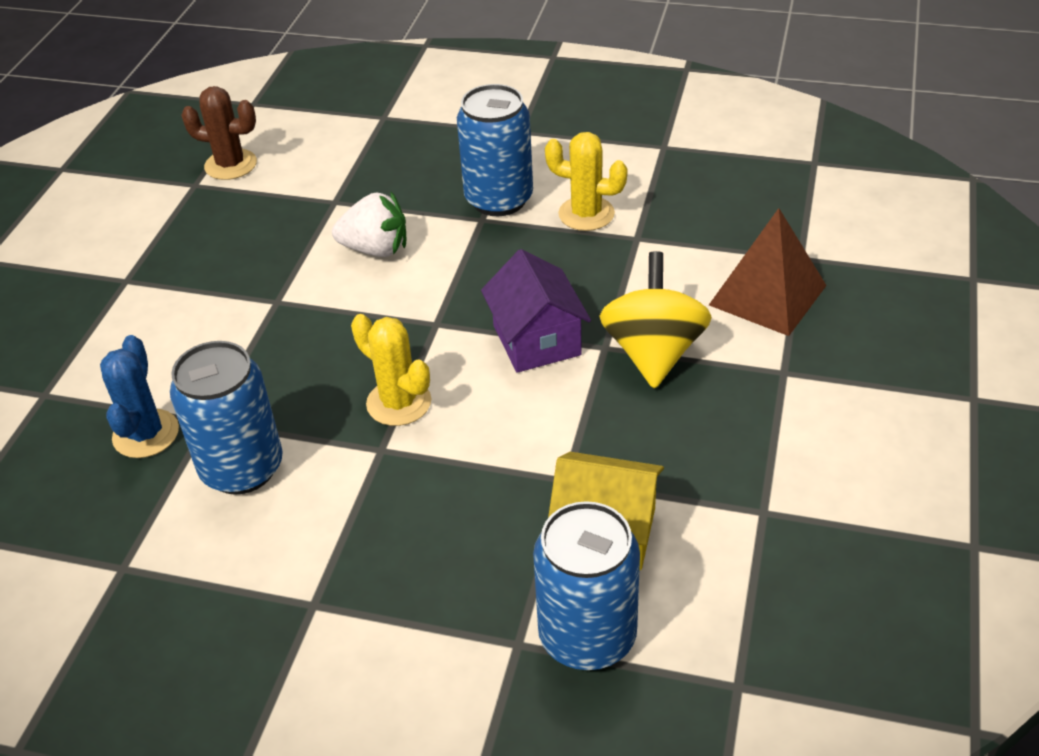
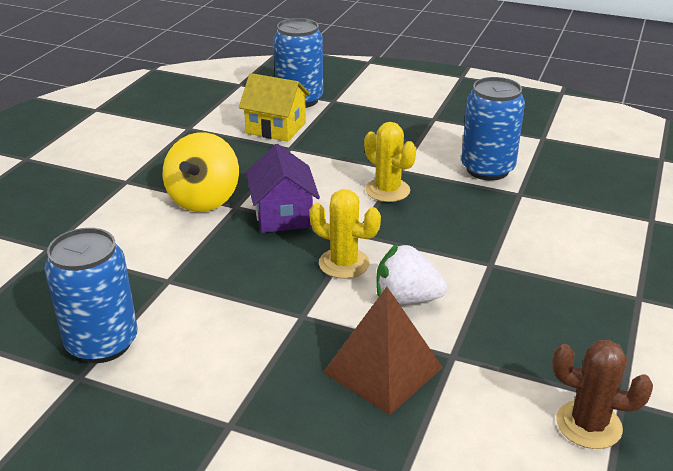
camera: 175 degrees left, 10 degrees down
(146, 434) = (560, 191): blue cactus -> none
(499, 199) = (280, 335): blue can -> blue can (102, 343)
(586, 214) = (201, 308): yellow cactus -> yellow cactus (344, 263)
(767, 295) = (97, 225): brown pyramid -> brown pyramid (383, 369)

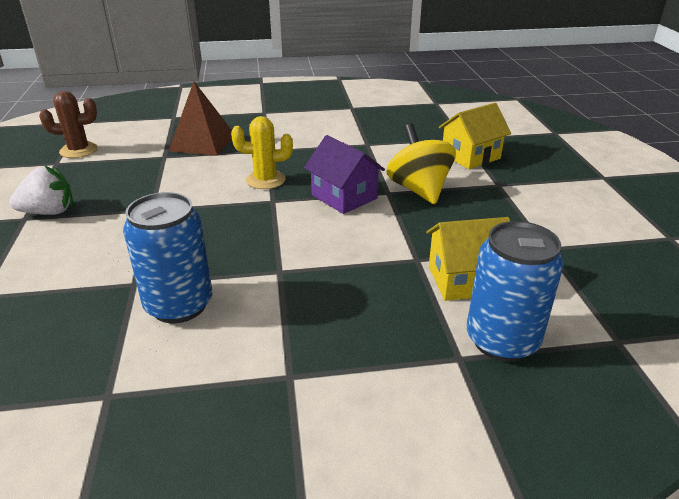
camera: 150 degrees right, 0 degrees up
(89, 220) = (470, 156): none -> yellow house
(102, 343) = (360, 117): blue can -> none
(387, 190) = (275, 244): yellow cactus -> none
(406, 298) = (207, 173): white strawberry -> white strawberry (49, 212)

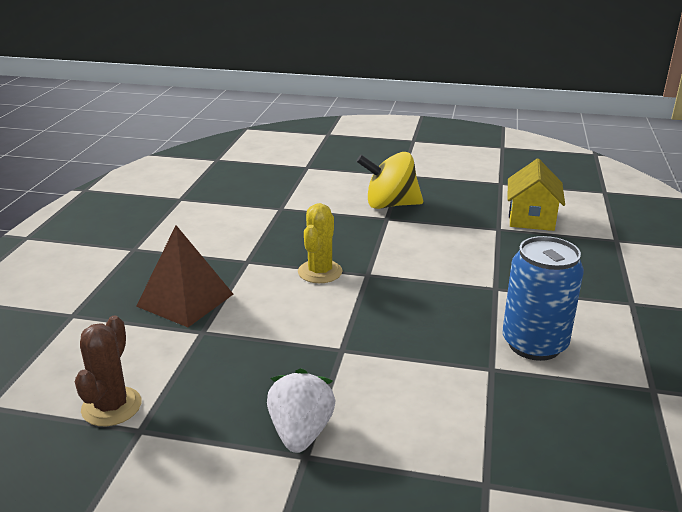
camera: 70 degrees left, 5 degrees down
(344, 197) = (382, 238): purple house -> none
(470, 156) = (345, 172): yellow house -> none
(502, 340) = (600, 223): blue can -> none

